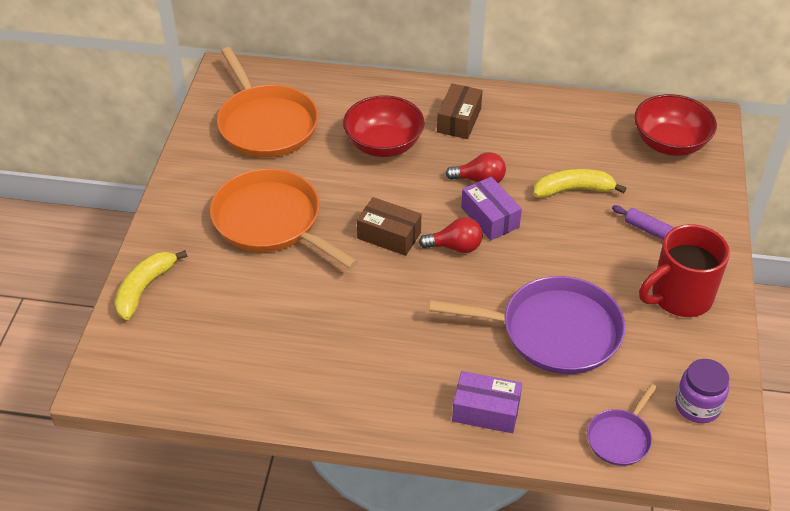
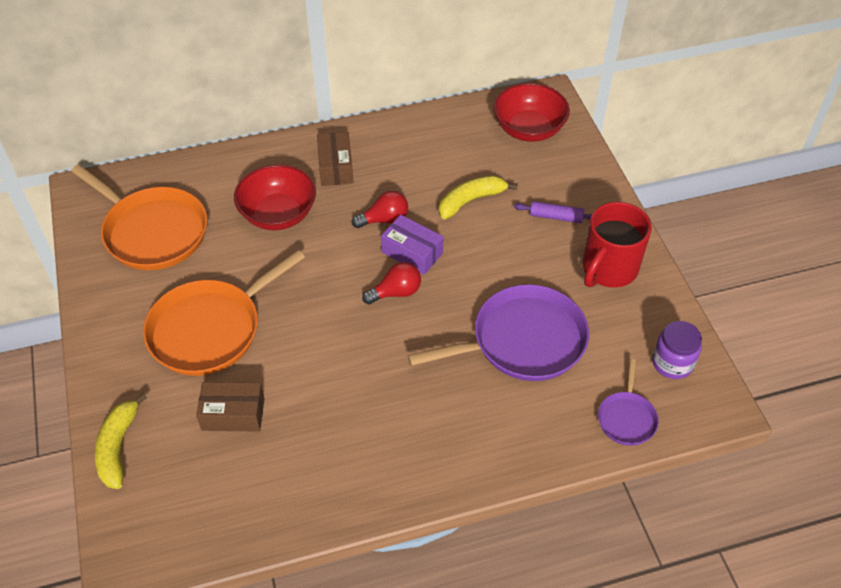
camera: 25 degrees left, 5 degrees up
(271, 221) = (210, 330): orange pan -> orange pan turned 60 degrees counterclockwise
(389, 235) = (330, 303): brown box -> brown box (233, 414)
(486, 411) = (504, 440): purple box -> none

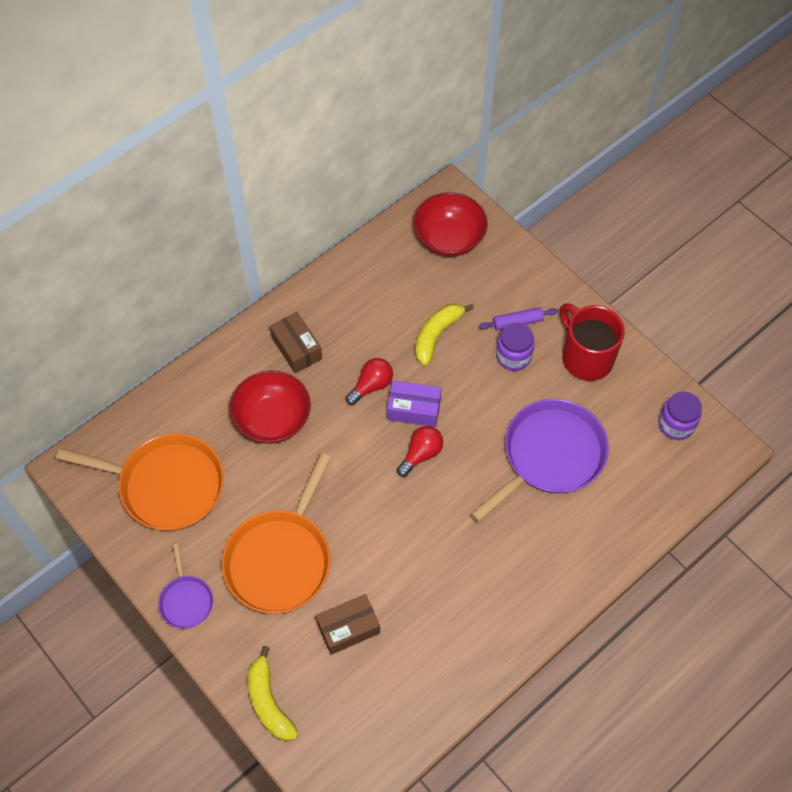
camera: 25 degrees left, 10 degrees up
(535, 243) = (513, 356): none -> purple jar
(608, 269) = (585, 357): red mug -> red mug turned 135 degrees clockwise
(627, 418) = (664, 490): purple pan -> purple pan (186, 600)

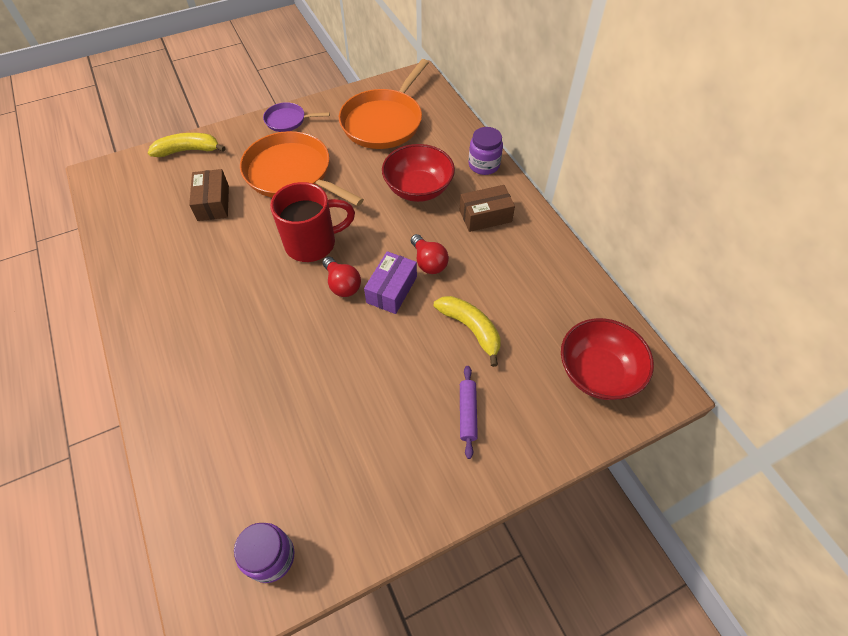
camera: 105 degrees right, 5 degrees down
(513, 356) = (424, 396): purple jar -> purple jar (484, 165)
(550, 455) = (293, 397): purple pan -> none
(585, 357) = (399, 476): red mug -> red mug (313, 243)

